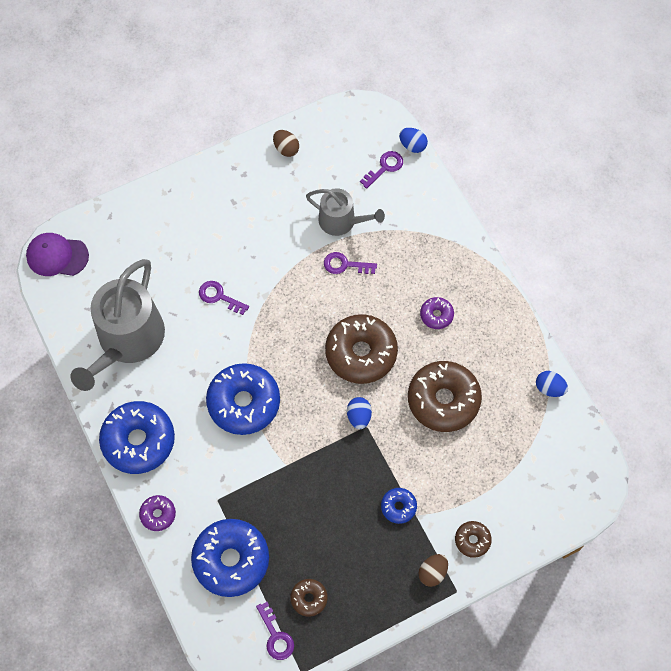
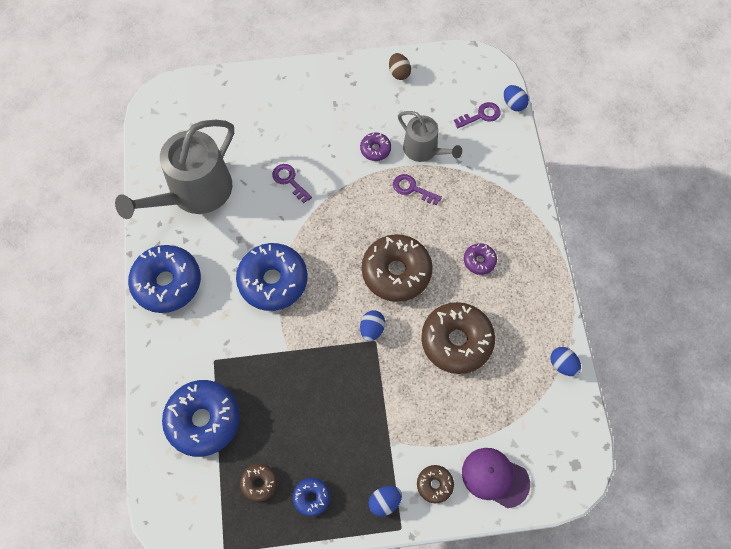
camera: 20 degrees right, 0 degrees up
(57, 256) = (166, 102): purple cap -> purple cap (495, 477)
(158, 514) = (156, 354): purple donut -> purple donut (375, 149)
(276, 636) = (214, 507): purple key -> none
(398, 507) = (376, 427): blue donut -> blue donut (311, 497)
(432, 572) = (384, 502): brown egg -> blue egg

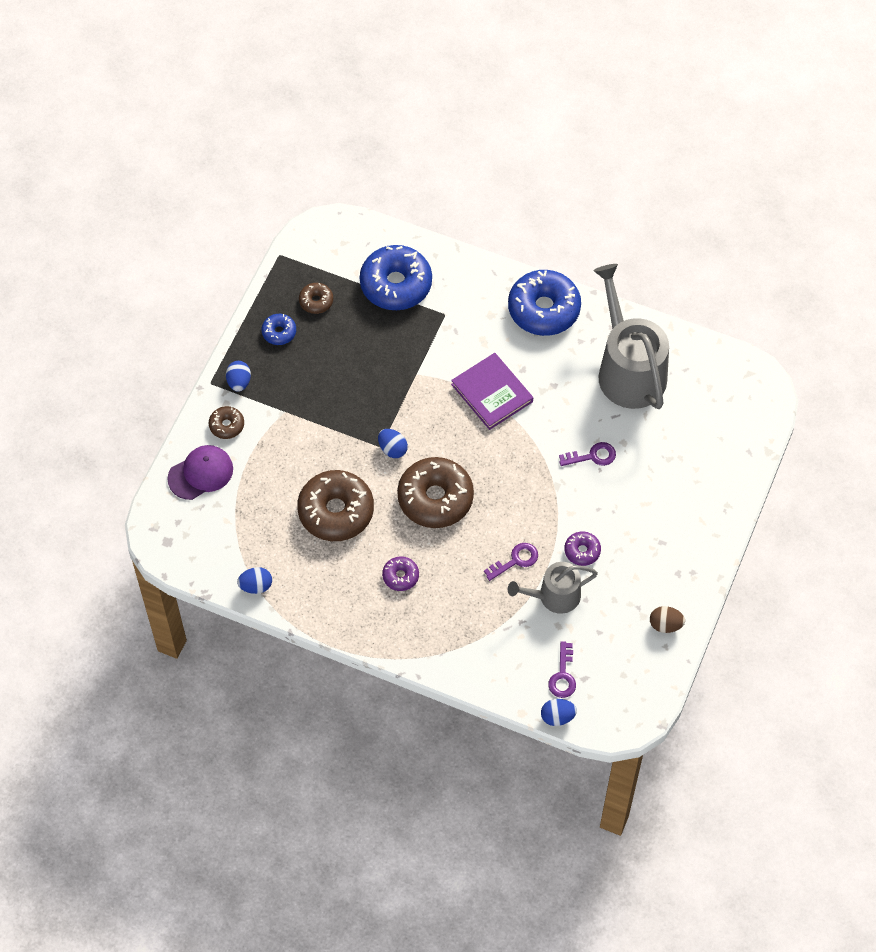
camera: 120 degrees right, 5 degrees down
(273, 281) = (492, 393): blue donut -> purple book

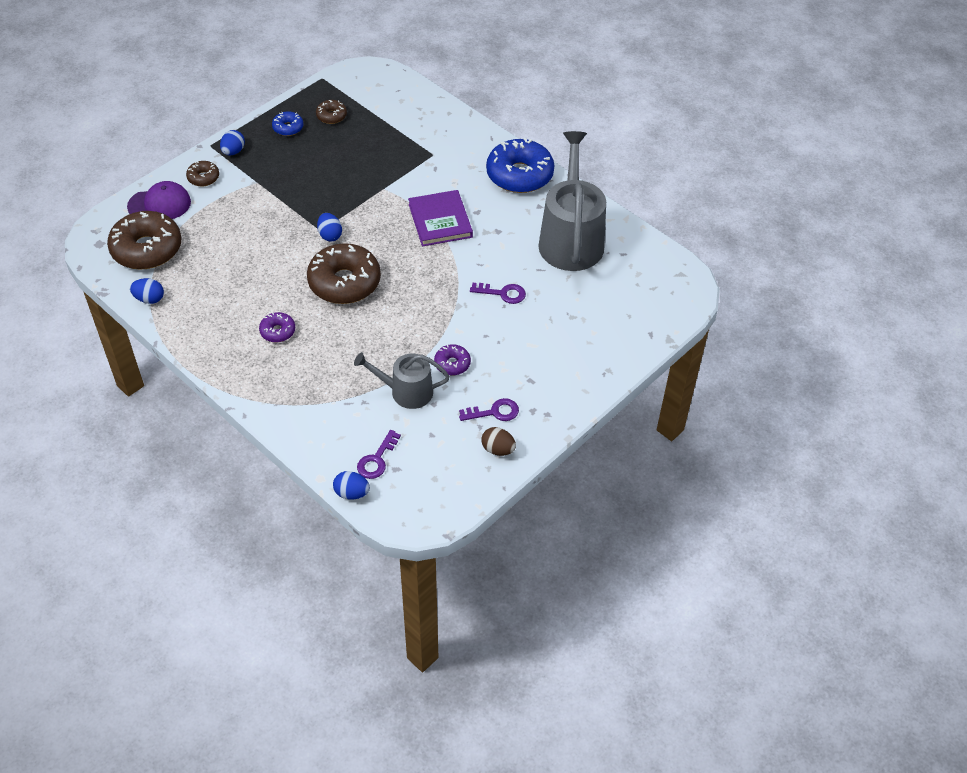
camera: 20 degrees right, 10 degrees down
(336, 511) = (253, 265): brown donut -> brown donut (147, 249)
(396, 284) = (404, 123): blue donut -> none
(515, 560) = (387, 352): purple key -> purple key (494, 412)

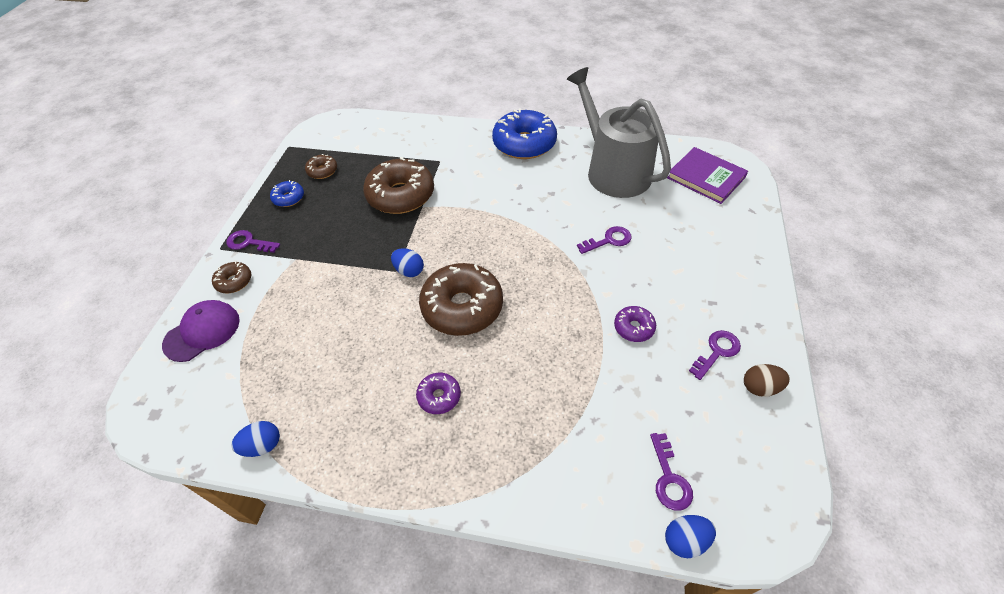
camera: 30 degrees left, 0 degrees up
(147, 249) = (220, 388): brown donut -> brown donut (401, 195)
(233, 151) = (249, 243): blue egg -> purple key
(406, 391) = (622, 382): grey watering can -> none
(440, 220) = (496, 208): purple book -> purple book (706, 177)

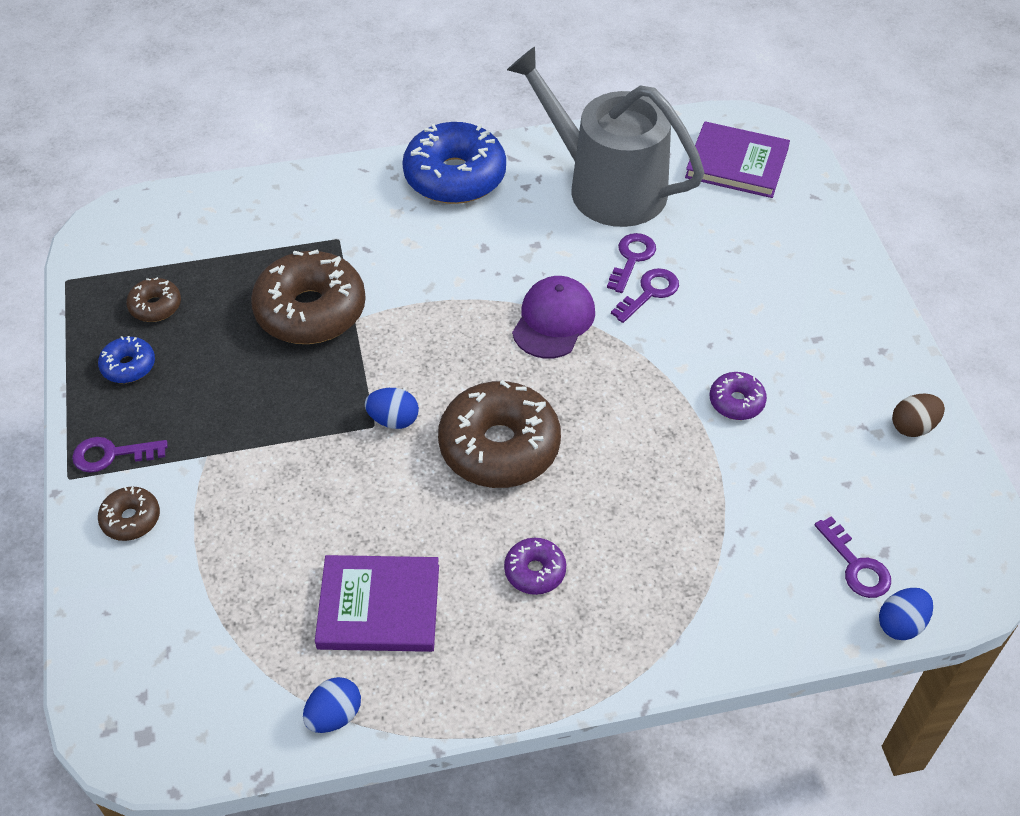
camera: 25 degrees left, 0 degrees up
(202, 332) = (134, 605): purple cap -> purple cap (553, 320)
(332, 384) = (379, 606): none -> purple book
(717, 352) = (848, 400): purple key -> purple key (631, 259)

